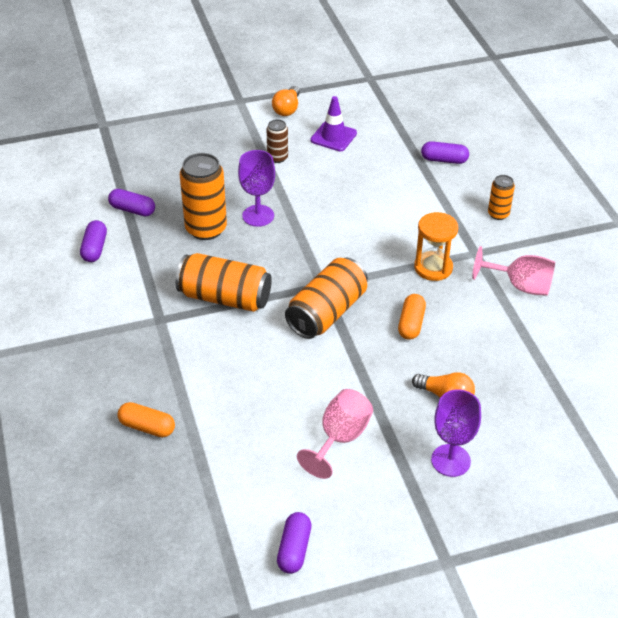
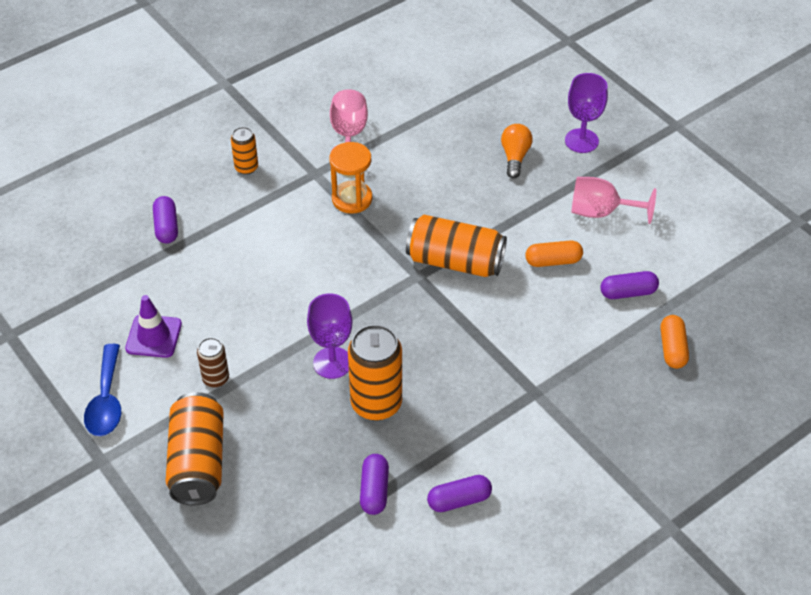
camera: 110 degrees left, 5 degrees up
(225, 297) = (475, 348): orange can -> orange can (198, 462)
(287, 109) = (106, 401): orange light bulb -> blue spoon
(294, 549) = (725, 210): purple capsule -> purple capsule (628, 292)
(411, 324) = (438, 198): orange capsule -> orange capsule (553, 261)

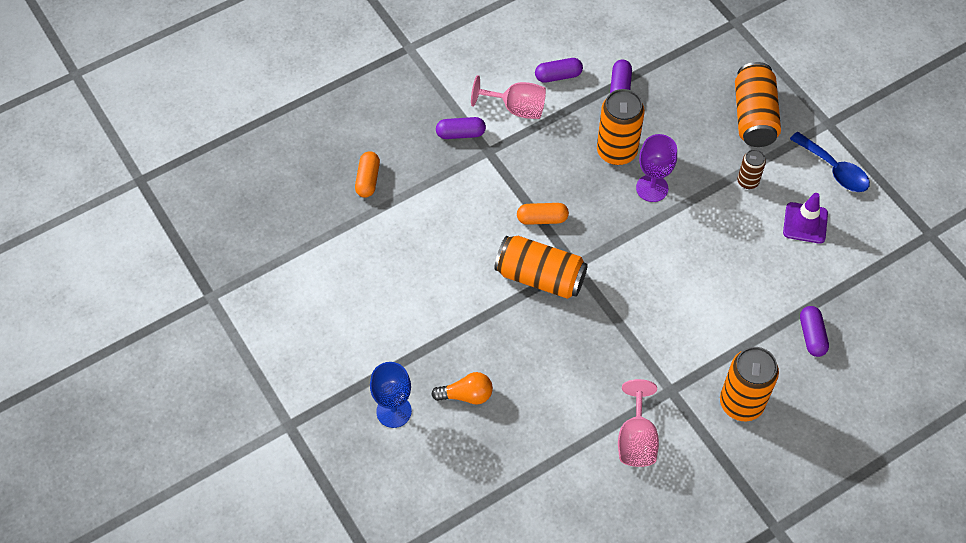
camera: 175 degrees left, 10 degrees up
(106, 401) = (834, 169): blue spoon -> blue spoon turned 135 degrees clockwise
(246, 167) = (741, 403): orange can -> orange can, size x1.87
(352, 199) = (634, 355): orange hourglass -> none
(515, 157) = (466, 395): orange light bulb -> orange light bulb turned 105 degrees counterclockwise
(553, 261) = (451, 270): orange capsule -> orange capsule (542, 219)
(581, 141) = (394, 411): purple goblet -> blue goblet
(601, 212) = (395, 321): pink goblet -> pink goblet (516, 108)
(628, 292) = (391, 234): purple capsule -> purple capsule (460, 133)

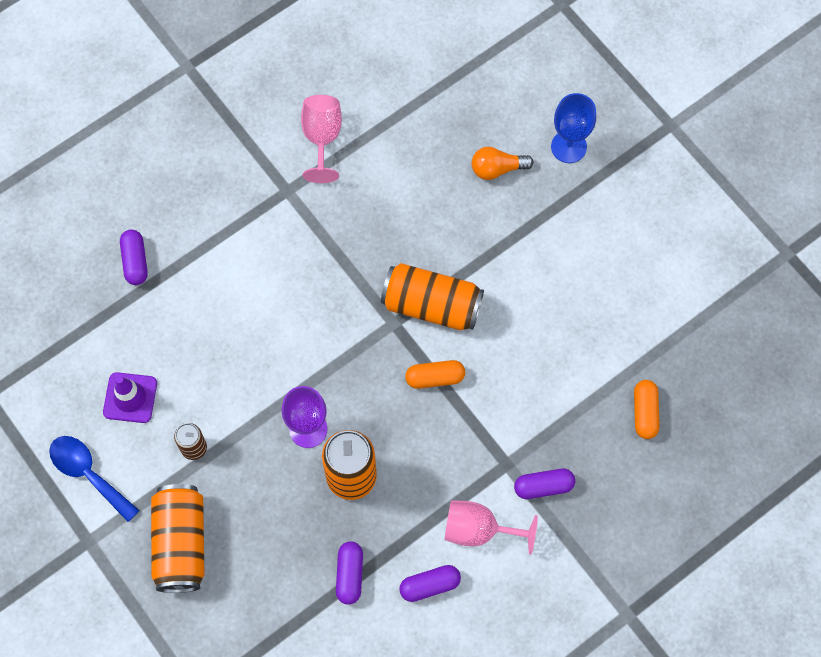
camera: 175 degrees right, 10 degrees up
(741, 403) = (215, 183): orange can -> none

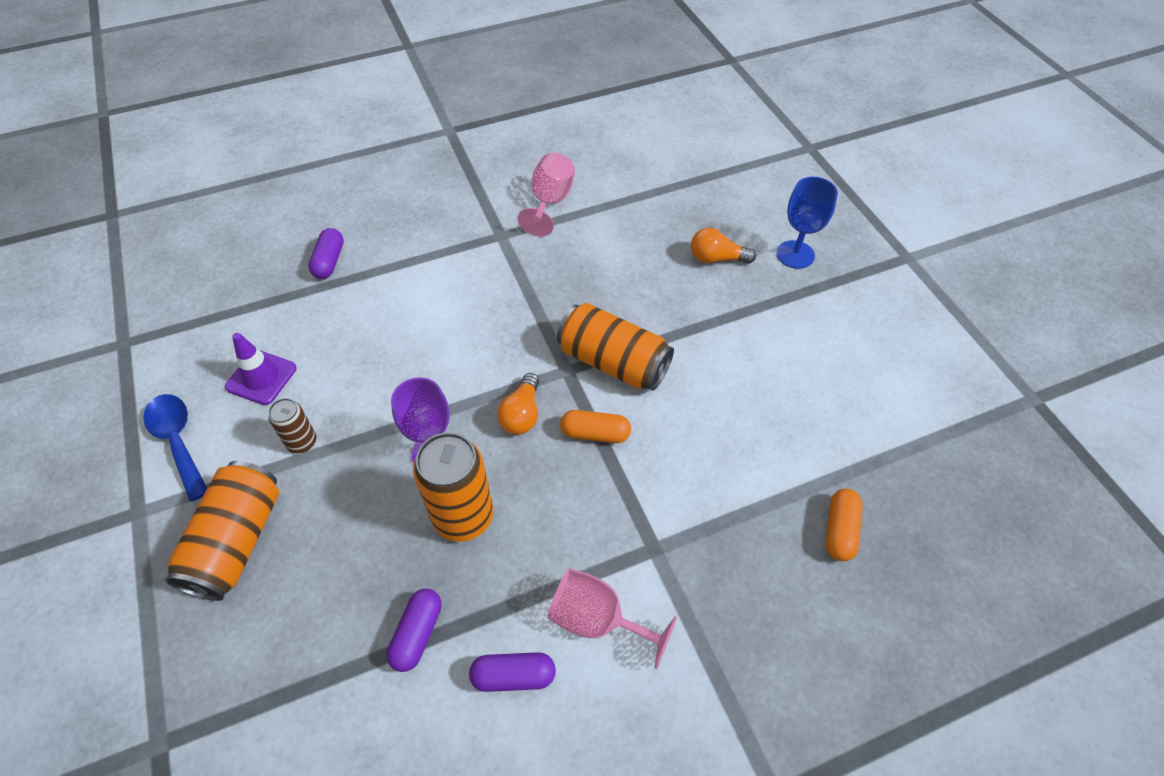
camera: 15 degrees right, 15 degrees down
(368, 375) = (522, 414): none -> orange light bulb
(543, 486) = (694, 587): purple capsule -> none

